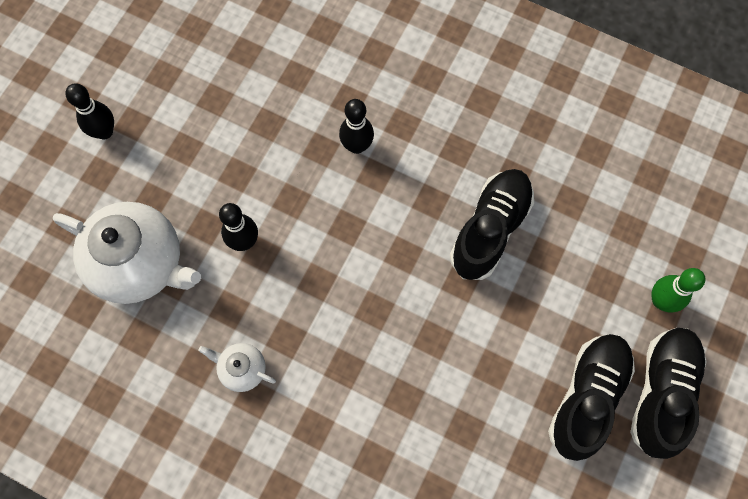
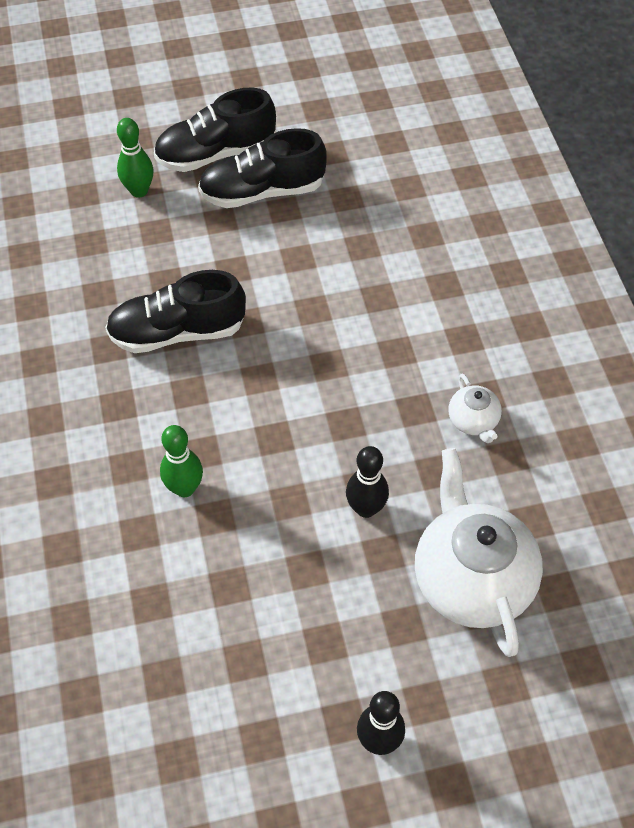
camera: 130 degrees left, 15 degrees down
(357, 146) = (184, 488): black bowling pin -> green bowling pin

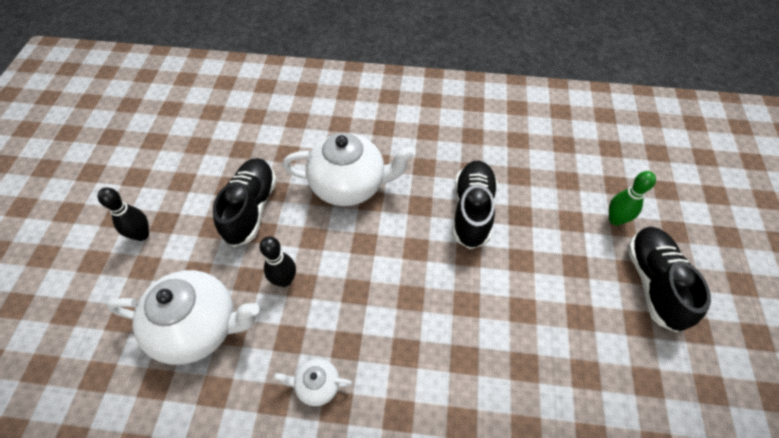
camera: 110 degrees right, 0 degrees up
(184, 488) = (349, 185): green bowling pin -> white teapot
(262, 191) = (603, 306): black shoe -> black shoe (251, 208)

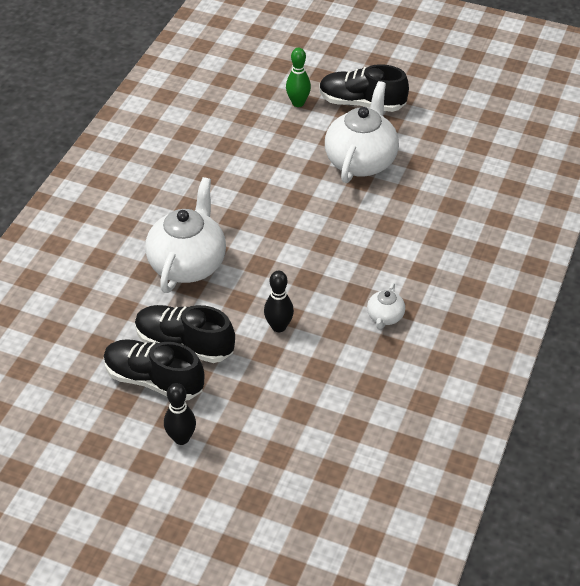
camera: 75 degrees left, 10 degrees down
(199, 327) = (306, 394): white teapot -> white teapot (361, 161)
(472, 211) = (254, 185): black shoe -> black shoe (154, 380)

